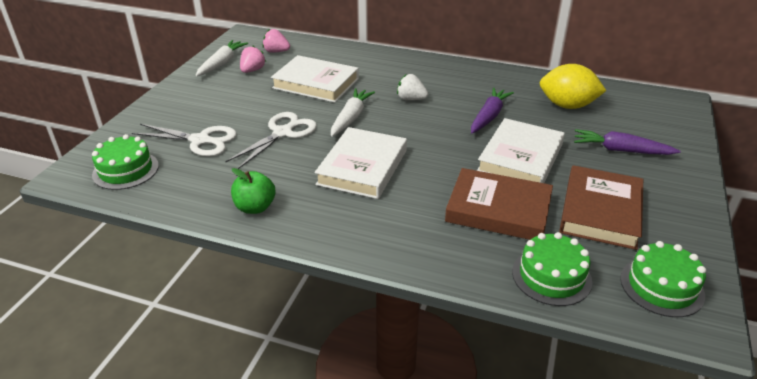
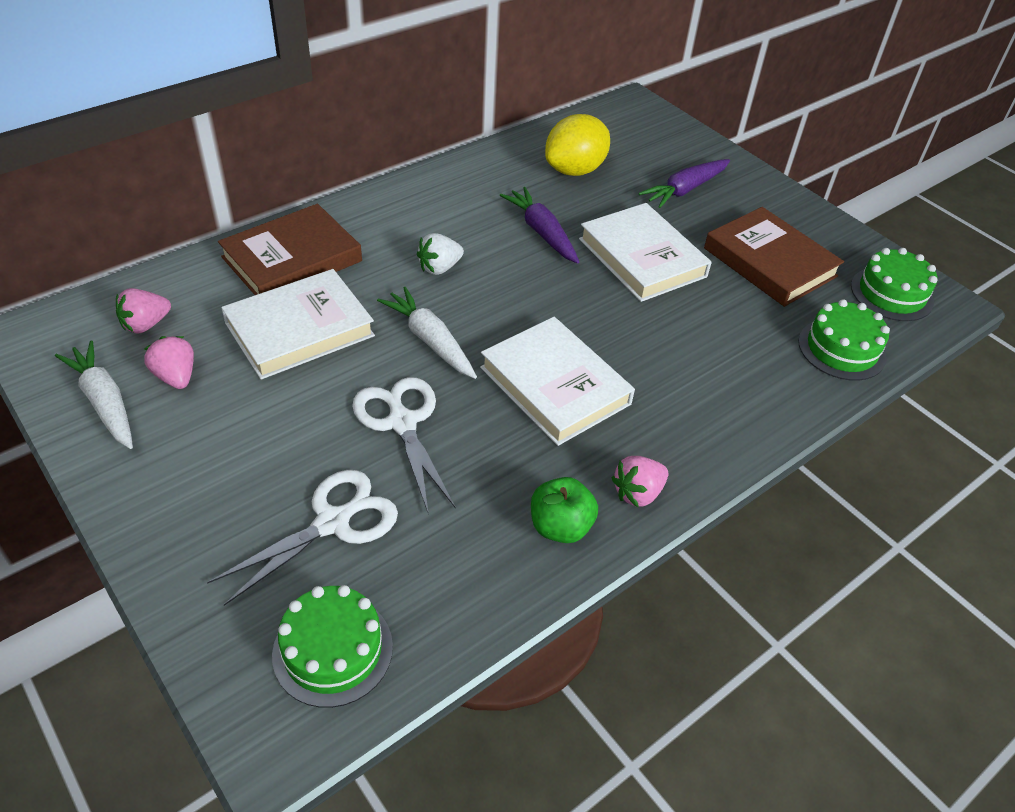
camera: 60 degrees left, 10 degrees up
(306, 226) = (638, 493): none -> pink strawberry
(498, 210) = (719, 324): brown book -> brown book (292, 259)

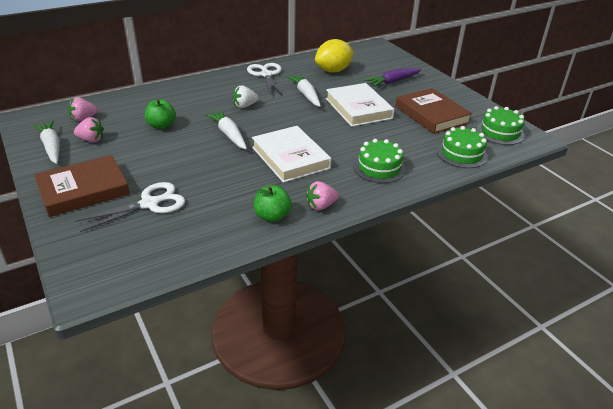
camera: 10 degrees right, 10 degrees down
(176, 376) = (91, 140): pink strawberry -> pink strawberry turned 120 degrees clockwise
(292, 259) = (168, 98): brown book -> brown book (83, 190)
(299, 329) = (161, 125): white book -> green apple
(333, 650) = (130, 255): green cake -> green cake (379, 168)
(402, 423) = (201, 167): white scissors -> white scissors (266, 75)
(541, 232) = (306, 95): purple carrot -> white carrot

